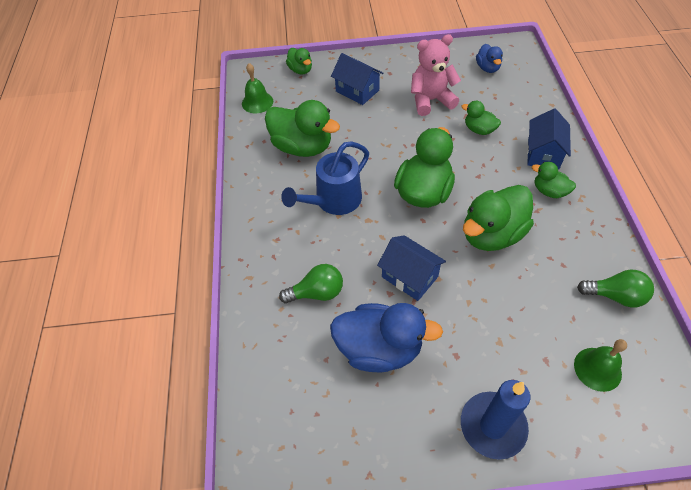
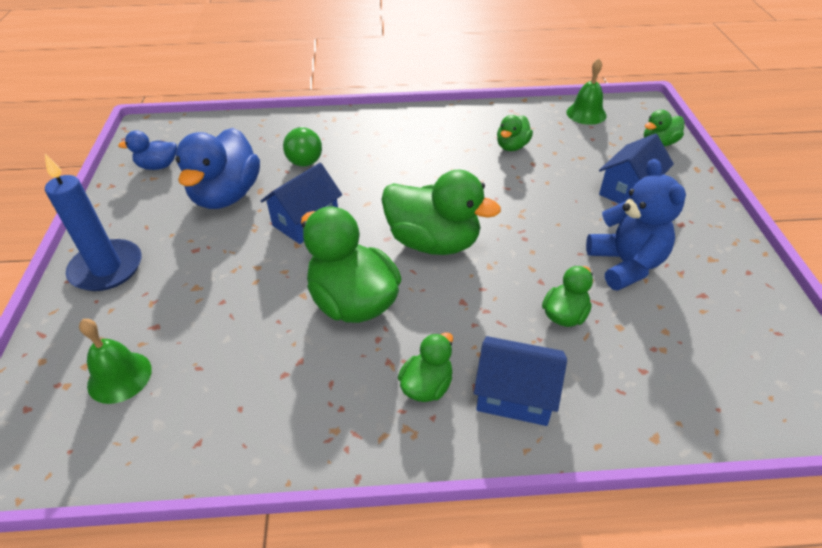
camera: 90 degrees right, 10 degrees down
(302, 147) = (512, 146): green duck -> green duck, size x0.52
(333, 201) = (425, 168): blue watering can -> none
(431, 100) = (625, 264): pink teddy bear -> blue teddy bear
(487, 68) = (739, 349): blue duck -> blue duck (158, 166)
(615, 296) = (213, 428): green light bulb -> none

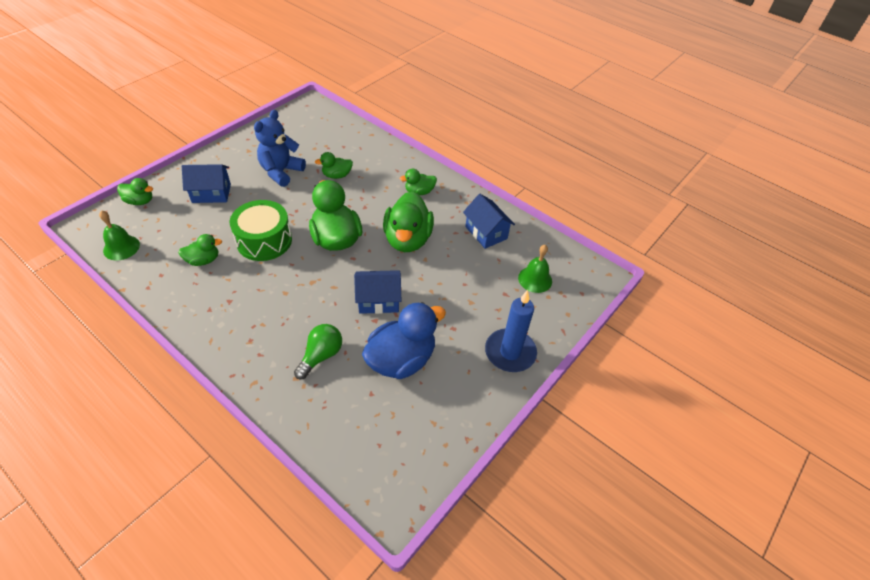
camera: 140 degrees left, 5 degrees up
(158, 166) = (421, 435): blue duck -> none
(496, 192) = (264, 240): none -> green drum
(515, 395) = (394, 169): blue house -> blue house (486, 232)

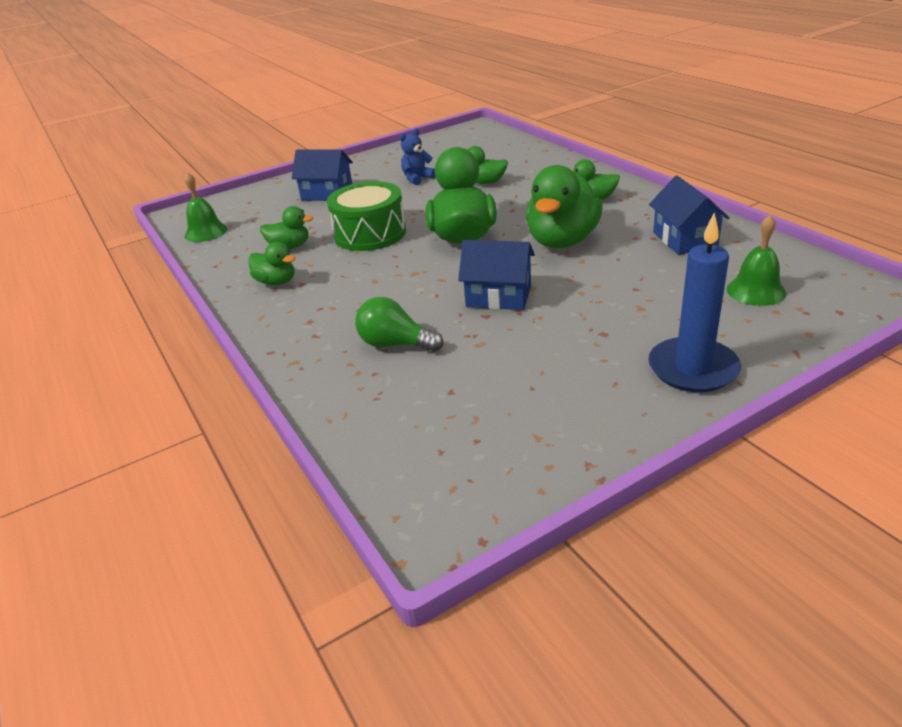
camera: 25 degrees right, 15 degrees down
(140, 201) = (246, 198): green duck -> green duck (276, 282)
(281, 172) = (417, 178): blue teddy bear -> blue teddy bear, size x0.58
(321, 356) = (395, 344): green light bulb -> green light bulb turned 120 degrees counterclockwise
(401, 360) = (510, 360): blue duck -> none

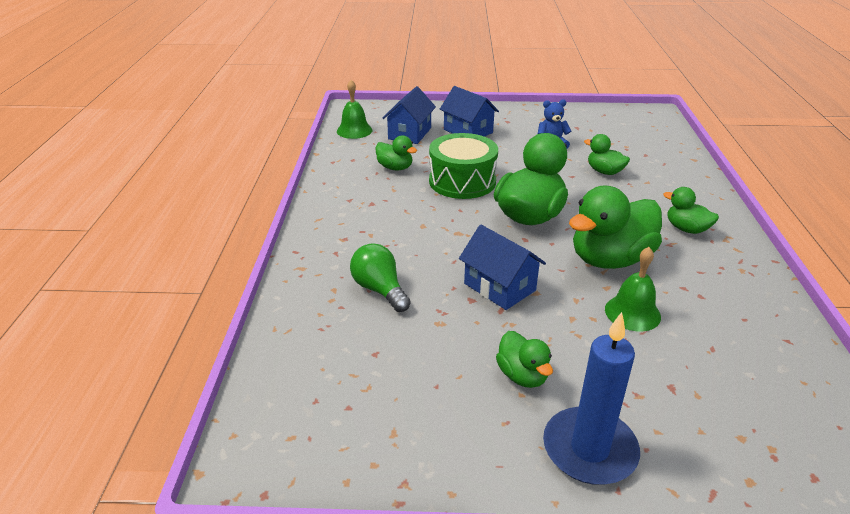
camera: 30 degrees right, 0 degrees up
(276, 282) = (356, 194): green duck -> green duck (522, 375)
(685, 239) = (731, 312): blue house -> blue house (410, 133)
(756, 291) = (744, 404): green bell -> green bell (632, 313)

